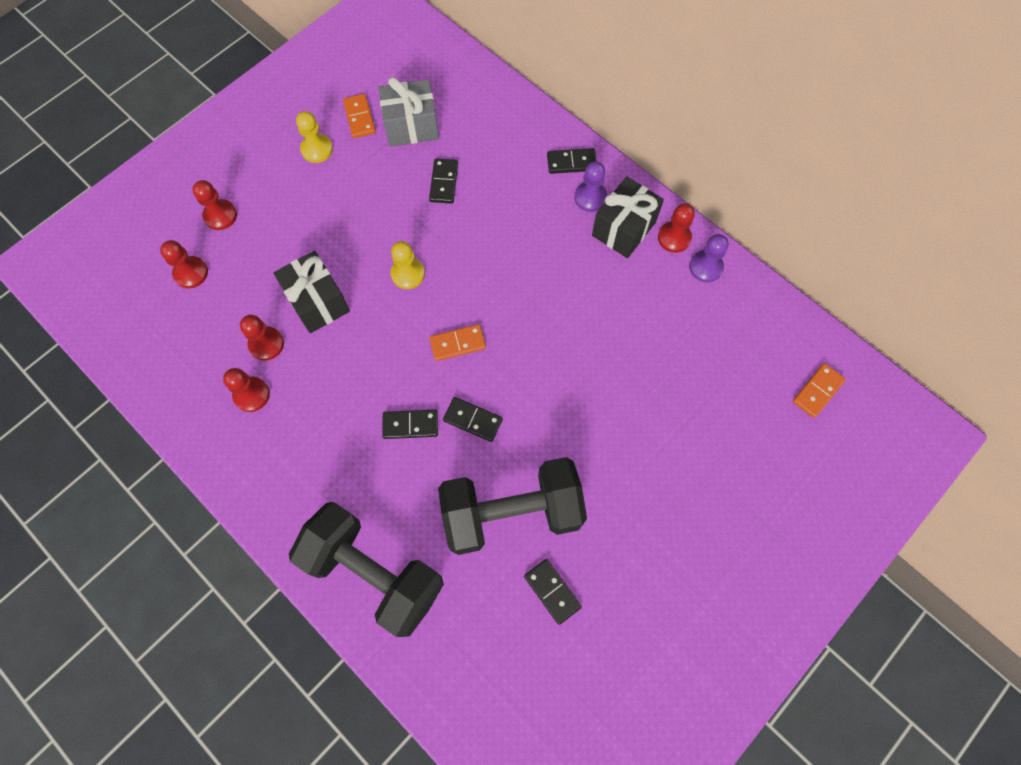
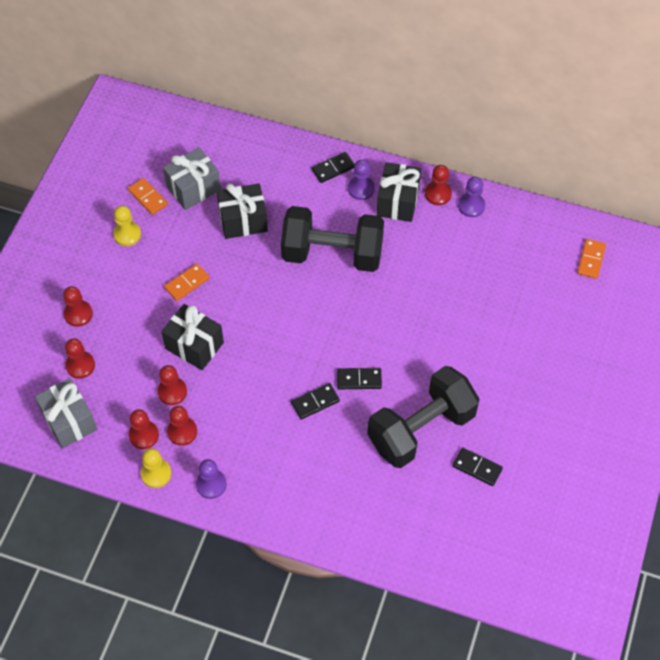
camera: 25 degrees left, 10 degrees down
(145, 330) = (69, 421): none -> grey gift
(210, 380) = (144, 435): none -> red pawn
(248, 470) = (211, 484): none -> purple pawn
(374, 572) = (345, 511): black dumbbell -> black dumbbell (332, 254)
(408, 274) = (253, 298): yellow pawn -> yellow pawn (156, 474)
(444, 182) = (243, 220): black domino -> black gift
(457, 344) = (318, 332): orange domino -> orange domino (187, 283)

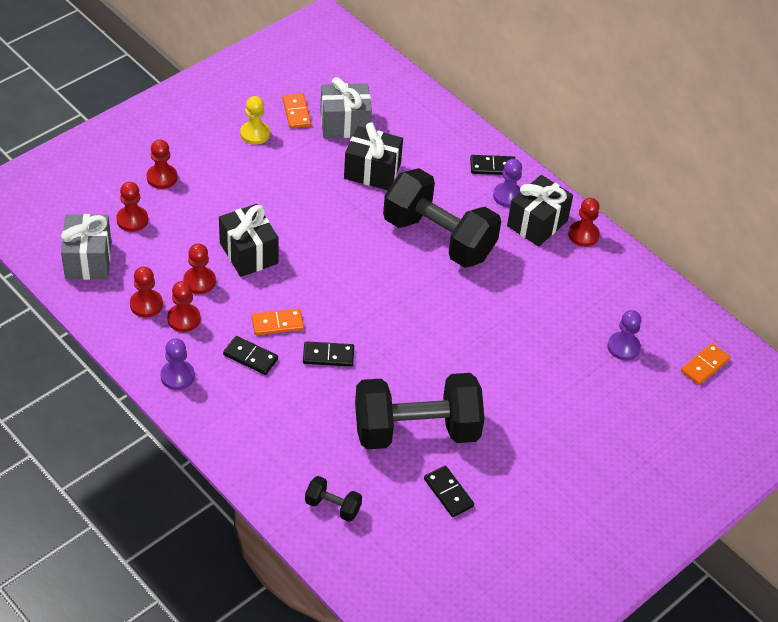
camera: 25 degrees right, 10 degrees down
(156, 474) = (133, 342): yellow pawn -> none
(187, 283) = (280, 199): orange domino -> orange domino (277, 324)
(359, 380) = (385, 357): black domino -> black domino (250, 357)
(401, 527) = (333, 506): none -> black dumbbell
(471, 206) = (610, 260): purple pawn -> purple pawn (623, 347)

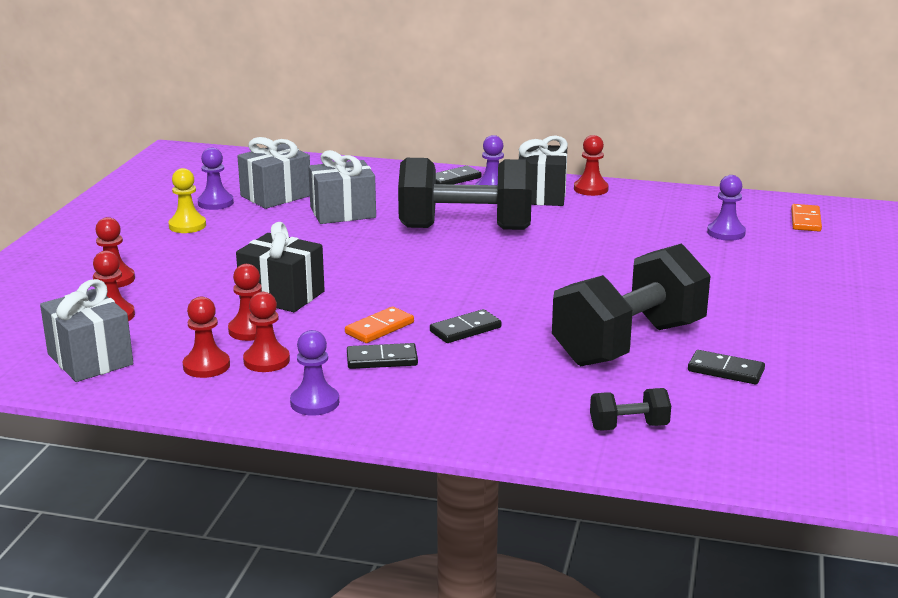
camera: 30 degrees left, 25 degrees down
(296, 112) = (215, 203): orange domino -> purple pawn
(372, 171) = (343, 212): black gift -> grey gift

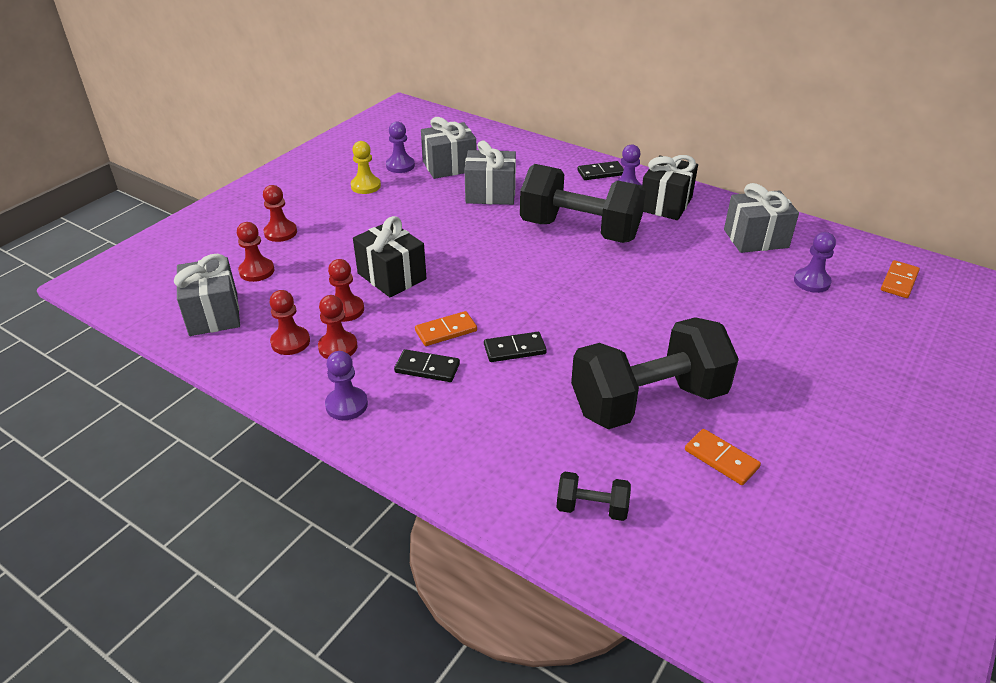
camera: 20 degrees right, 15 degrees up
(591, 189) = (713, 205): red pawn -> none
(651, 209) = (755, 238): none -> grey gift
(725, 370) = (721, 459): black domino -> orange domino

